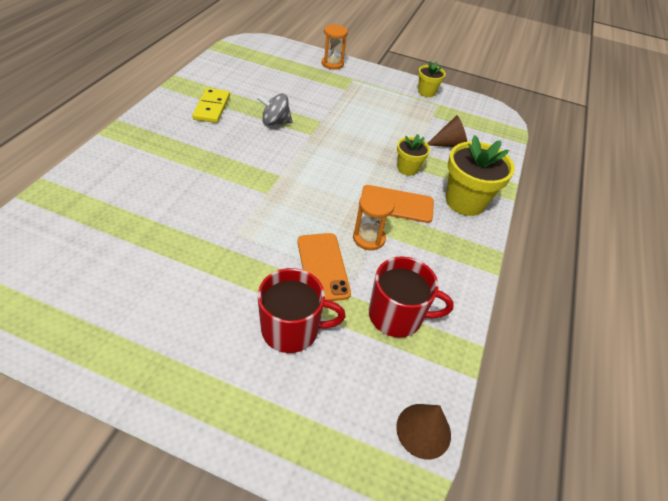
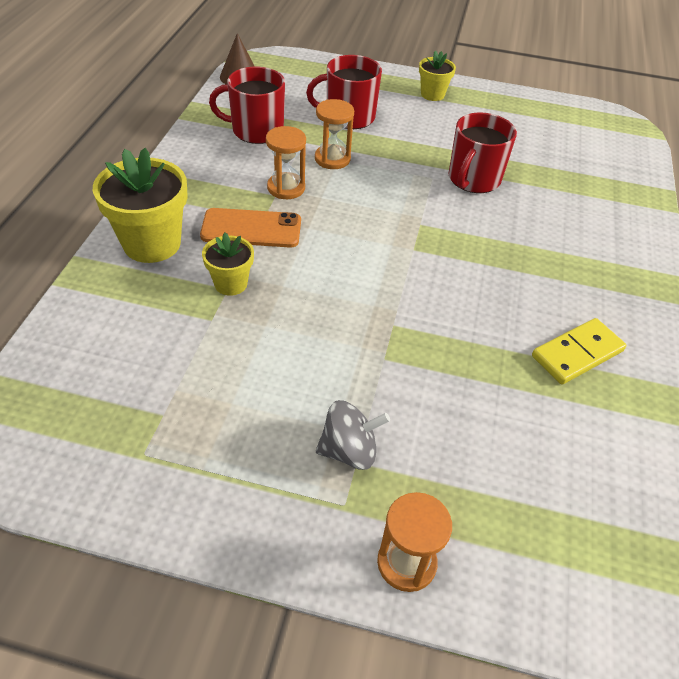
camera: 175 degrees right, 0 degrees up
(197, 228) = (473, 179): none -> red mug
(212, 107) = (577, 354): yellow domino -> yellow domino turned 60 degrees clockwise
(275, 122) = (460, 340): grey spinning top -> grey spinning top (349, 451)
(323, 267) = (332, 159): orange phone -> orange hourglass
(426, 92) = (163, 495): yellow flower pot -> yellow flower pot (432, 94)
(449, 144) = (147, 343): brown cone -> none

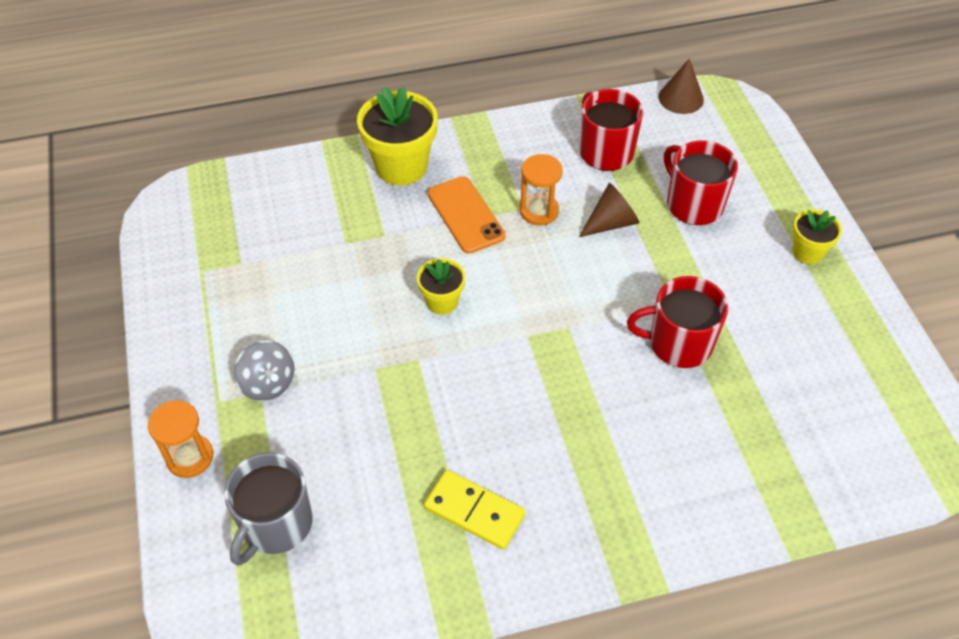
camera: 65 degrees right, 5 degrees up
(231, 283) = (391, 235): yellow flower pot -> yellow flower pot (442, 302)
(332, 159) = (611, 222): orange hourglass -> brown cone
(531, 509) = (276, 524): none -> grey mug

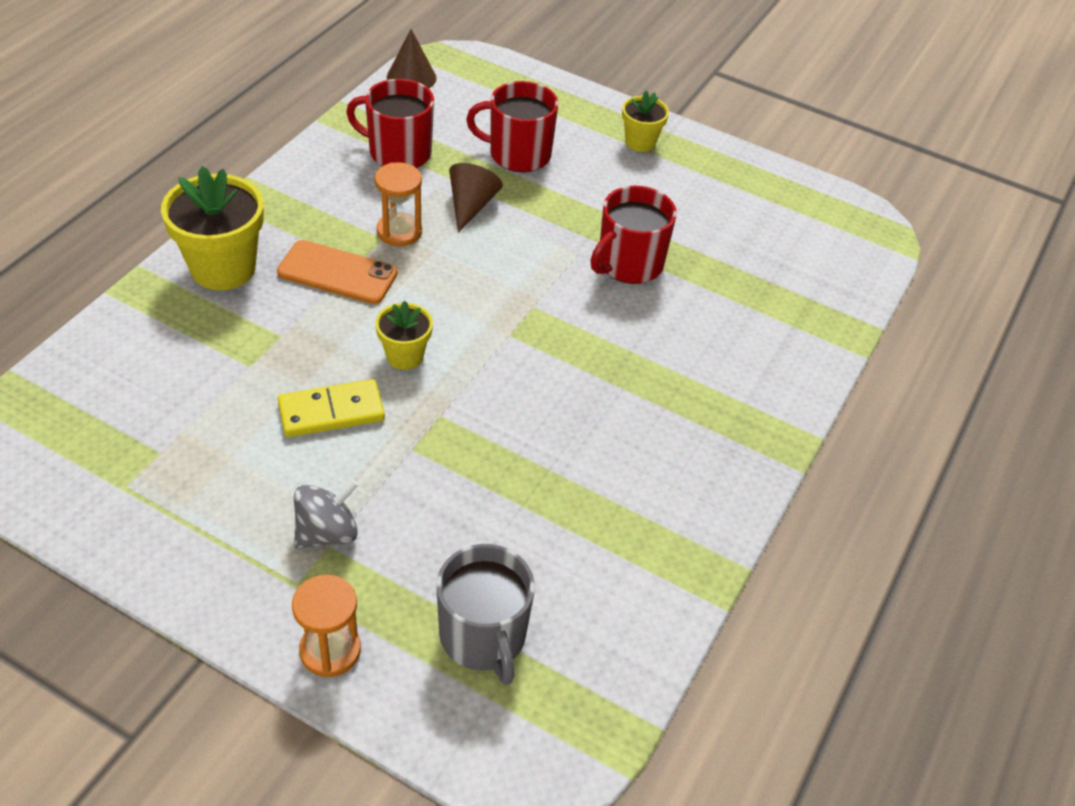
camera: 50 degrees left, 5 degrees down
(268, 383) = (327, 533): grey spinning top -> grey spinning top turned 45 degrees counterclockwise
(474, 511) = (630, 494): yellow domino -> yellow domino (331, 412)

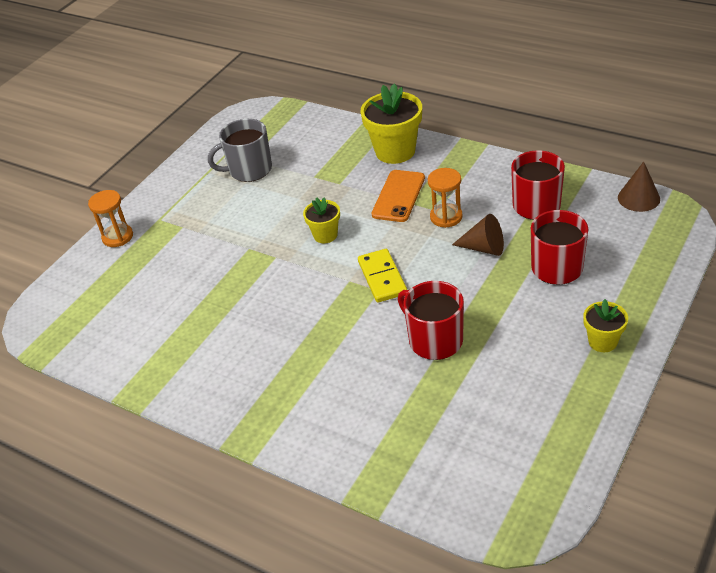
camera: 100 degrees right, 5 degrees down
(327, 533) = (190, 224): grey spinning top -> none
(331, 412) = (277, 212): yellow domino -> yellow domino (382, 278)
(483, 636) = (114, 291): grey mug -> grey mug (249, 170)

